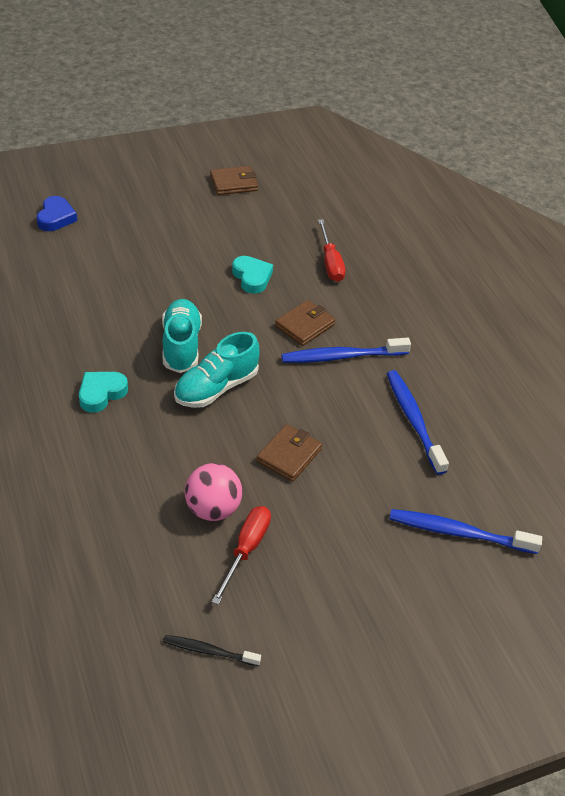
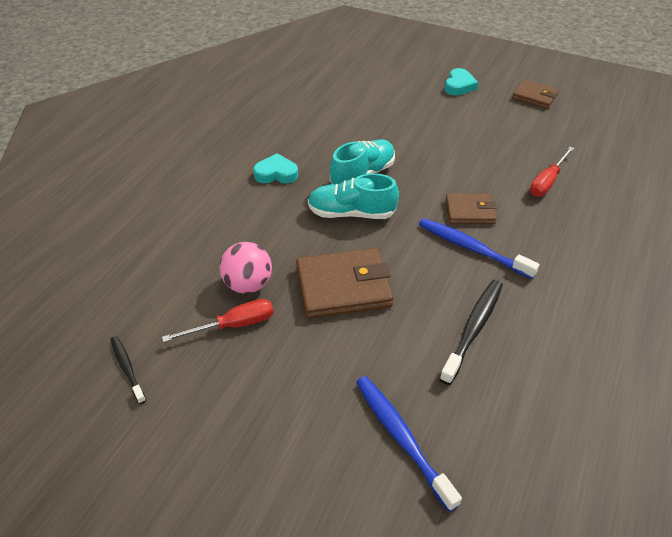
camera: 50 degrees right, 0 degrees up
(56, 218) = (382, 64): blue heart -> none
(252, 277) = (470, 160): turquoise heart -> turquoise heart (459, 86)
(289, 455) = (343, 287): brown wallet -> brown wallet, size x1.68
(413, 420) = (473, 329): blue toothbrush -> black toothbrush

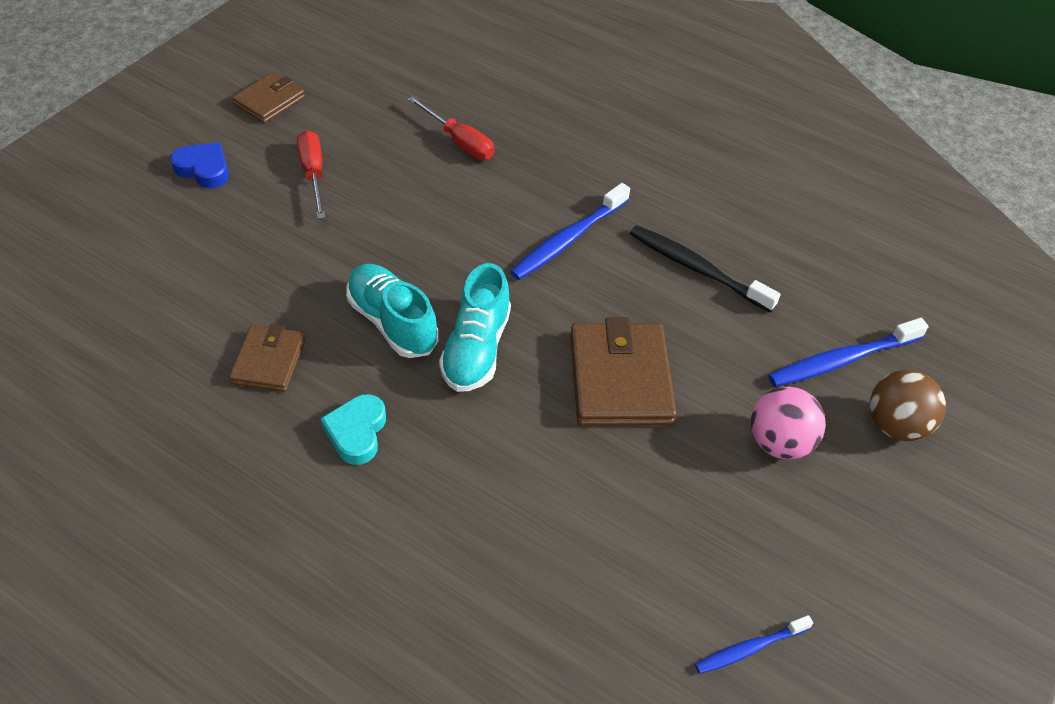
camera: 85 degrees left, 5 degrees up
(127, 368) = (750, 648): black toothbrush -> blue toothbrush
(233, 325) = (678, 511): red screwdriver -> red screwdriver (313, 173)
(248, 284) = (603, 488): pink ball -> pink ball (779, 442)
(336, 479) = (895, 425): none -> brown ball
(459, 86) = (204, 169): turquoise heart -> blue heart
(470, 211) = (499, 226): brown wallet -> brown wallet (269, 361)

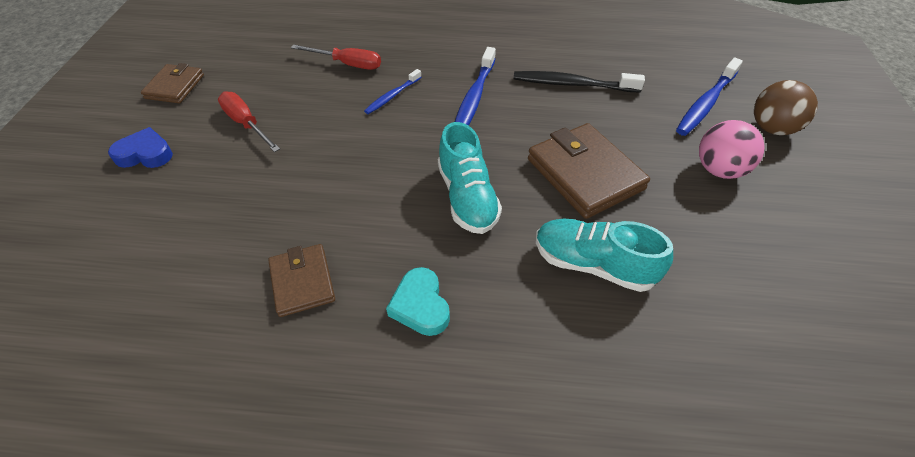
camera: 25 degrees left, 0 degrees up
(392, 322) = (387, 206): turquoise shoe -> turquoise shoe (593, 264)
(750, 648) = (835, 323): blue toothbrush -> blue toothbrush (392, 96)

